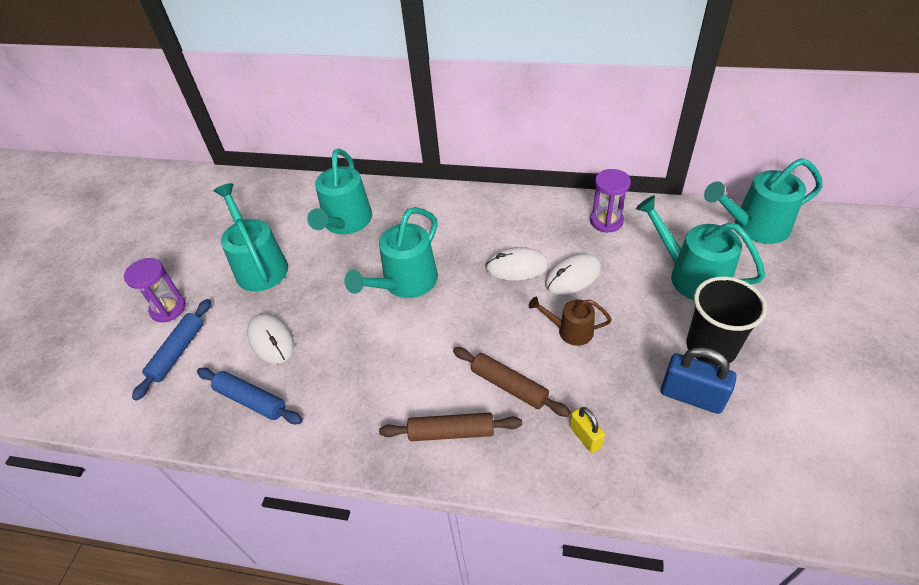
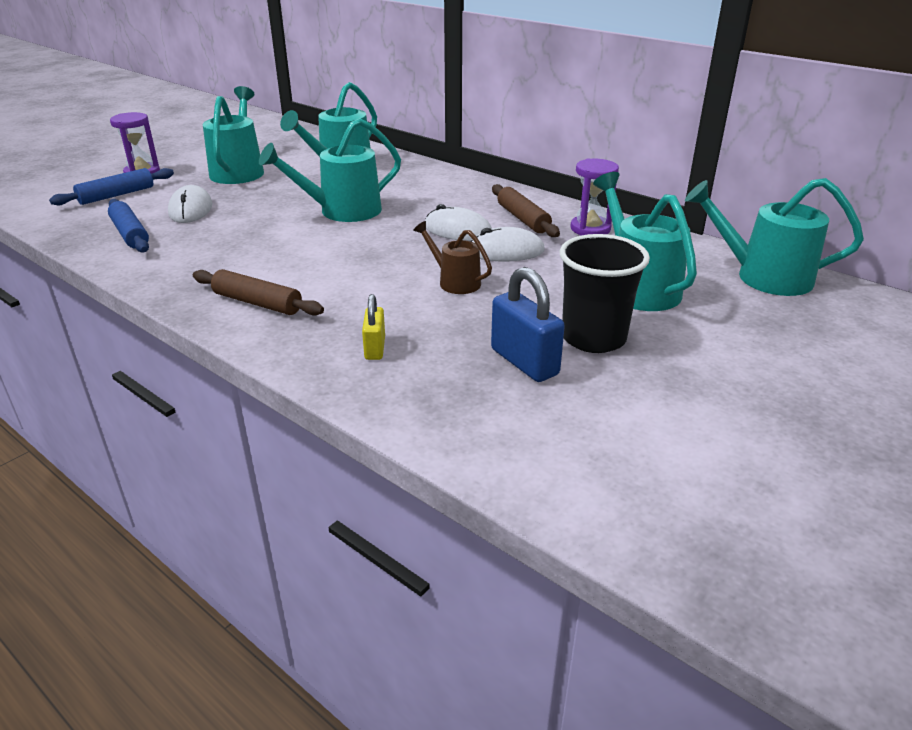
camera: 25 degrees right, 15 degrees down
(509, 386) = (347, 294): brown rolling pin -> brown rolling pin (523, 219)

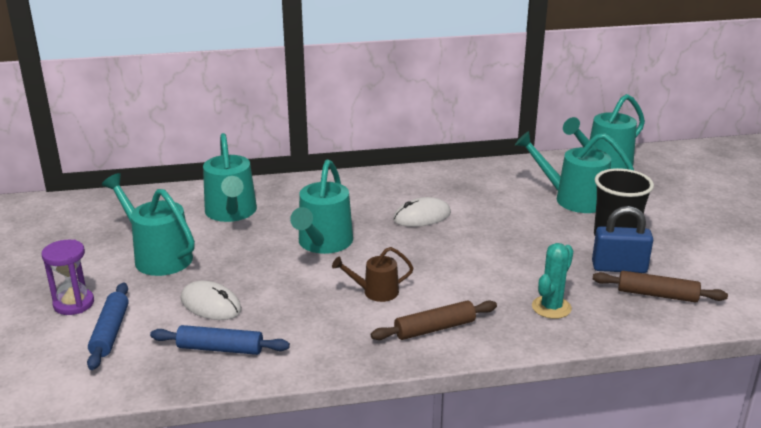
camera: 50 degrees left, 5 degrees down
(375, 348) = (551, 307): yellow padlock -> turquoise cactus
(454, 282) = (496, 248): brown watering can -> brown watering can (375, 292)
(505, 251) = (475, 215): white mouse -> none
(523, 219) = (436, 189): brown rolling pin -> brown rolling pin (657, 295)
(590, 229) = (481, 177): purple hourglass -> none

